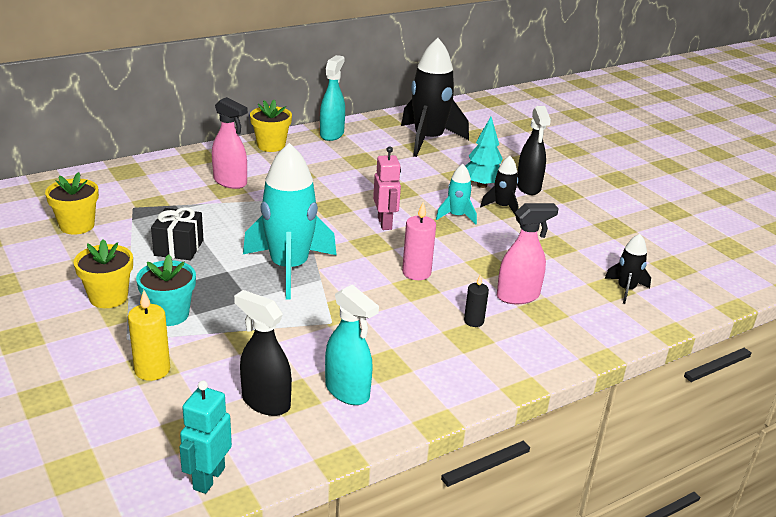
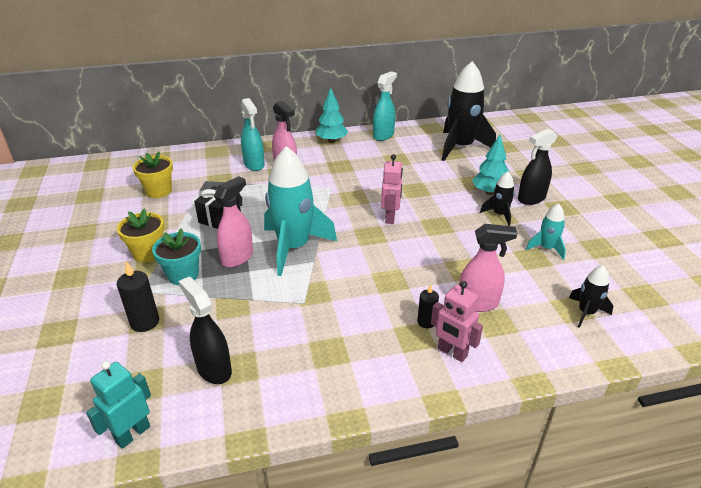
camera: 20 degrees right, 5 degrees up
(152, 370) = (145, 322): yellow candle -> black candle
(227, 287) = (237, 257): none -> pink spray bottle
(271, 145) = (331, 141): yellow flower pot -> turquoise tree
(347, 391) = (285, 372): turquoise spray bottle -> turquoise spray bottle (254, 164)
(416, 272) = (396, 267): pink candle -> none
(456, 216) = (455, 218): turquoise rocket -> turquoise rocket (546, 248)
(513, 345) = (452, 352): none -> pink robot
(528, 187) = (531, 198): black spray bottle -> black spray bottle turned 45 degrees clockwise

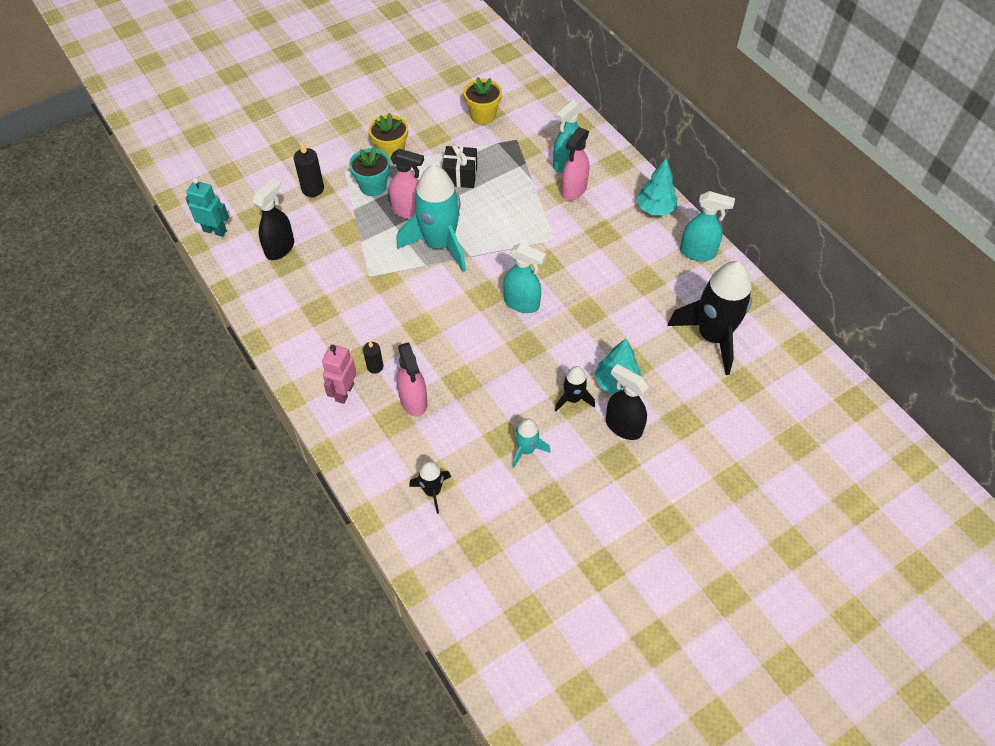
camera: 70 degrees right, 20 degrees up
(390, 217) = (522, 303): pink robot -> turquoise spray bottle

